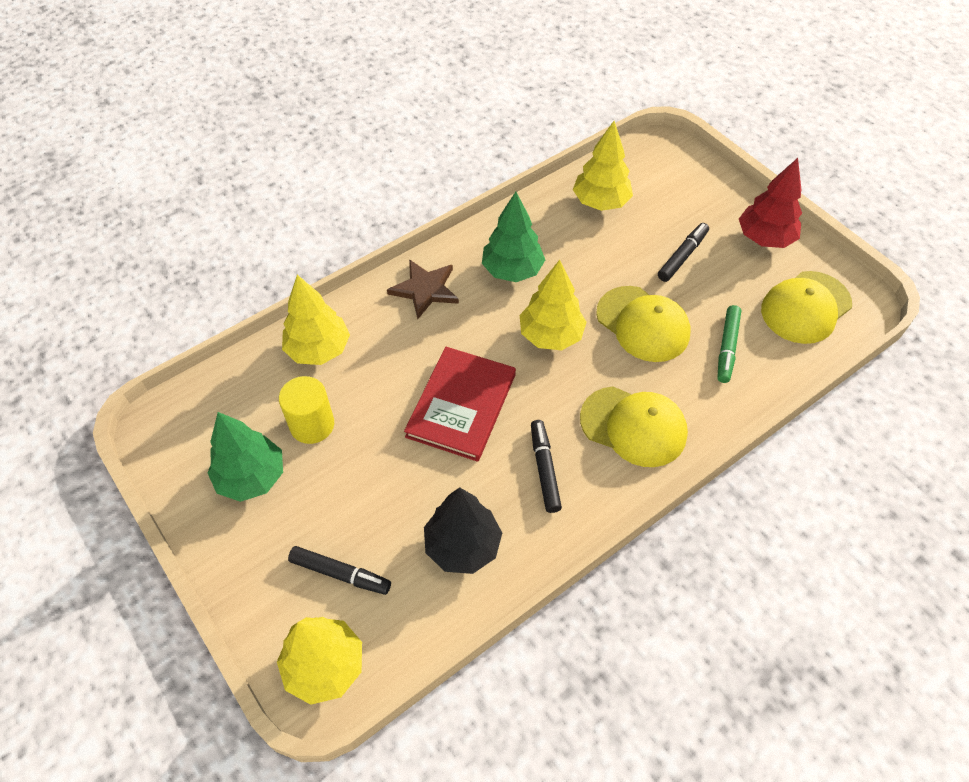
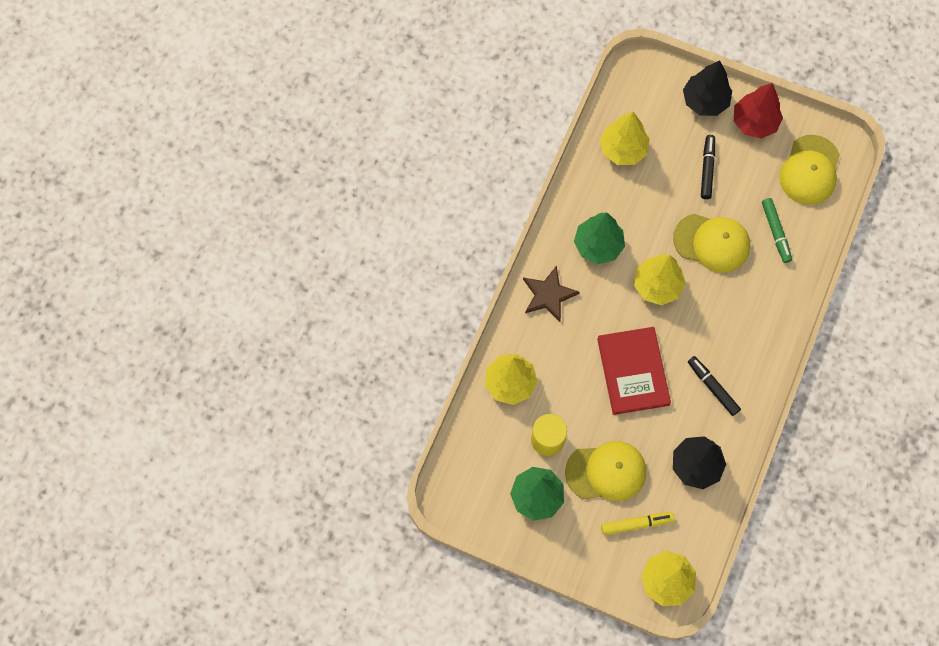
camera: 30 degrees left, 15 degrees up
(340, 573) = (636, 524): black marker -> yellow marker
(633, 426) = (749, 326): yellow cap -> yellow cap (606, 472)
(719, 199) = (705, 101): none -> black tree

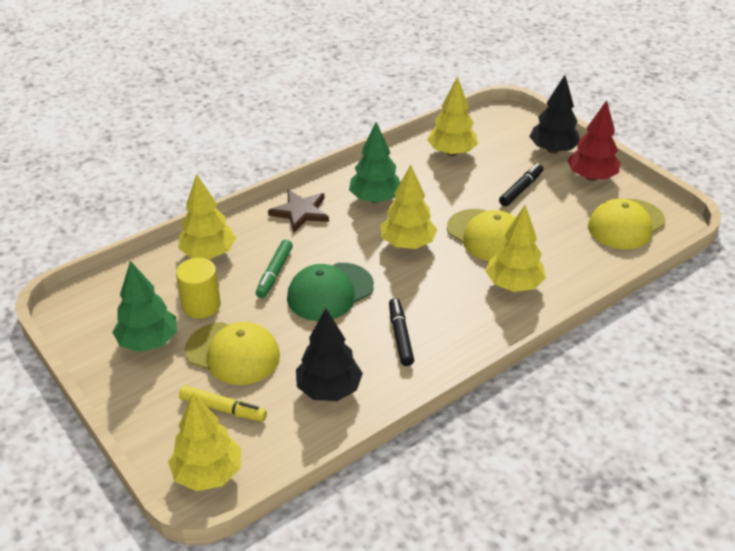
camera: 30 degrees right, 30 degrees down
(633, 371) = (330, 292): red book -> green cap
(762, 288) = (513, 285): none -> yellow tree
(775, 232) = (558, 252): green marker -> green marker (274, 273)

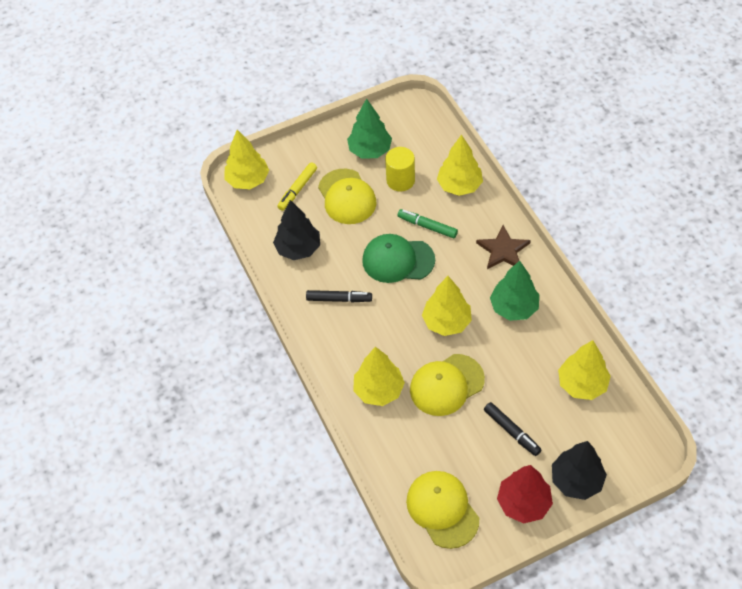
camera: 105 degrees right, 15 degrees up
(233, 353) = (347, 197): yellow cap -> yellow cap turned 60 degrees counterclockwise
(330, 292) = (398, 260): green cap -> green cap turned 60 degrees counterclockwise

